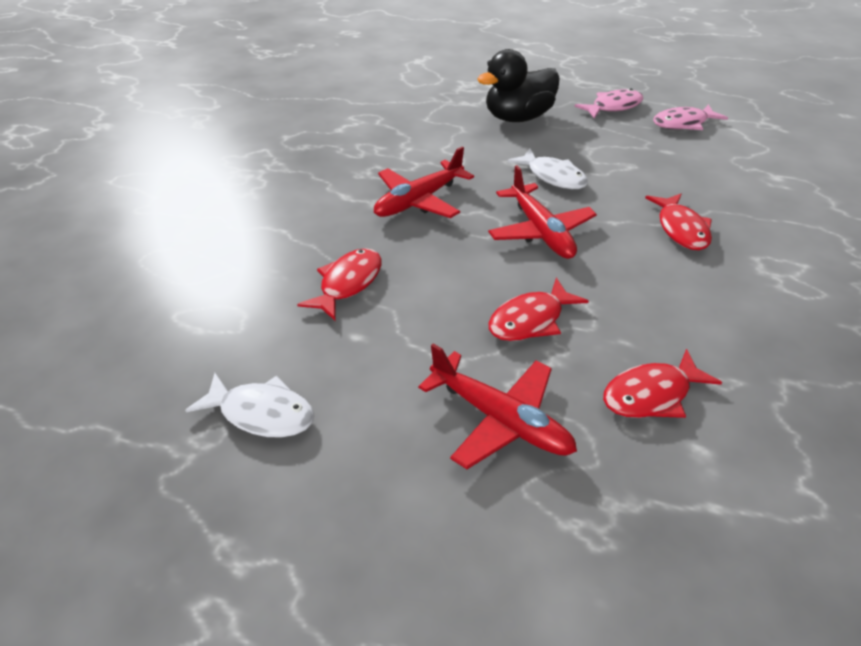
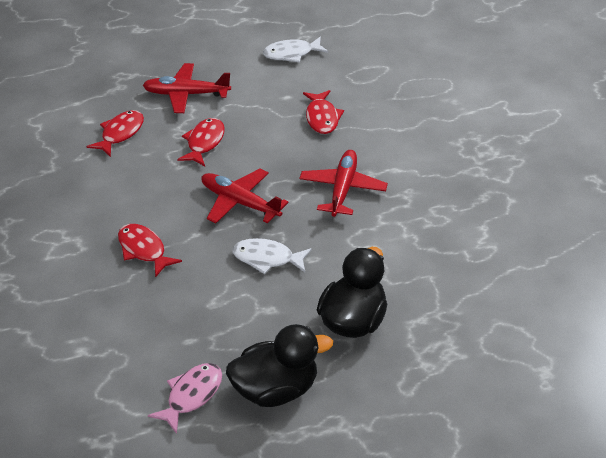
camera: 145 degrees right, 0 degrees up
(613, 107) = (275, 389): pink fish -> black duck

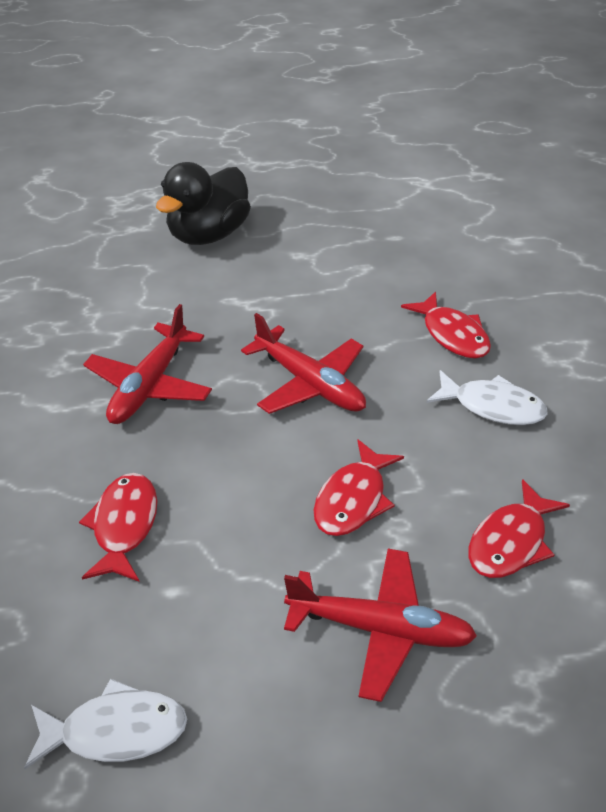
camera: 170 degrees left, 0 degrees up
(191, 395) = (395, 195): pink fish -> none
(267, 258) = (288, 306): white fish -> white fish (492, 406)
(275, 389) = (309, 191): black duck -> none

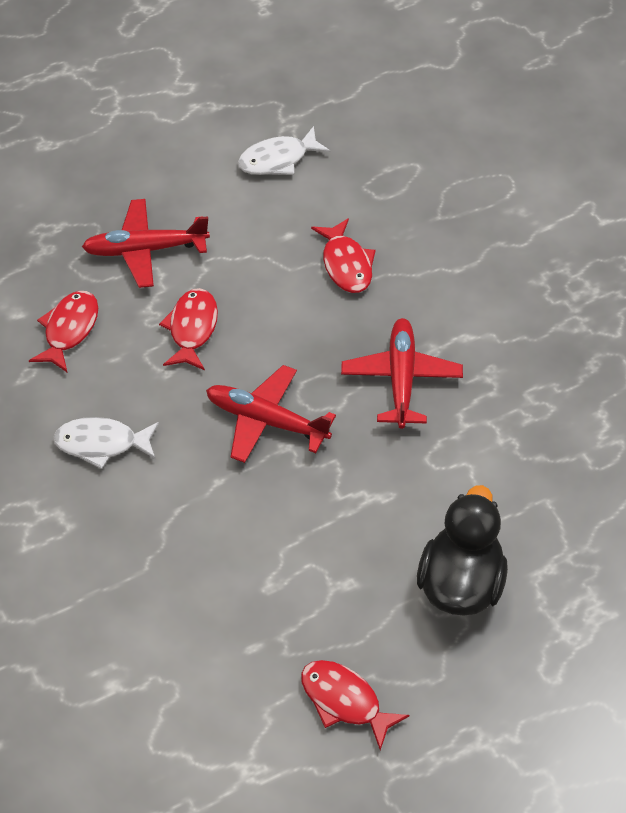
camera: 160 degrees right, 10 degrees up
(452, 335) = (154, 516): red fish -> red fish (345, 701)

